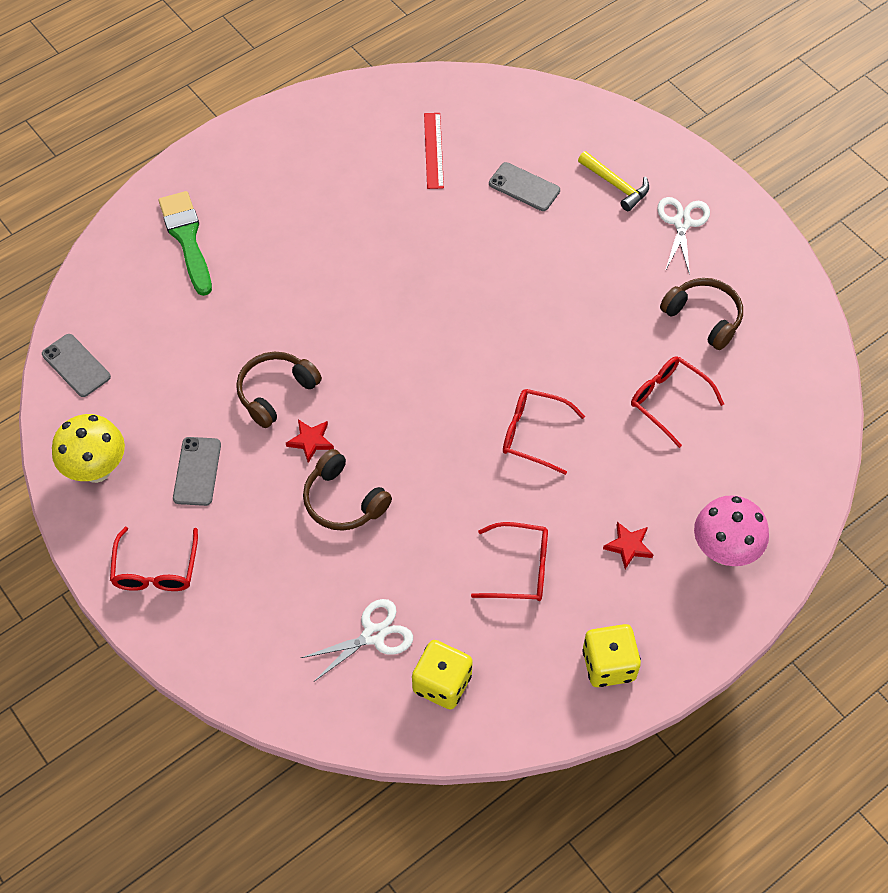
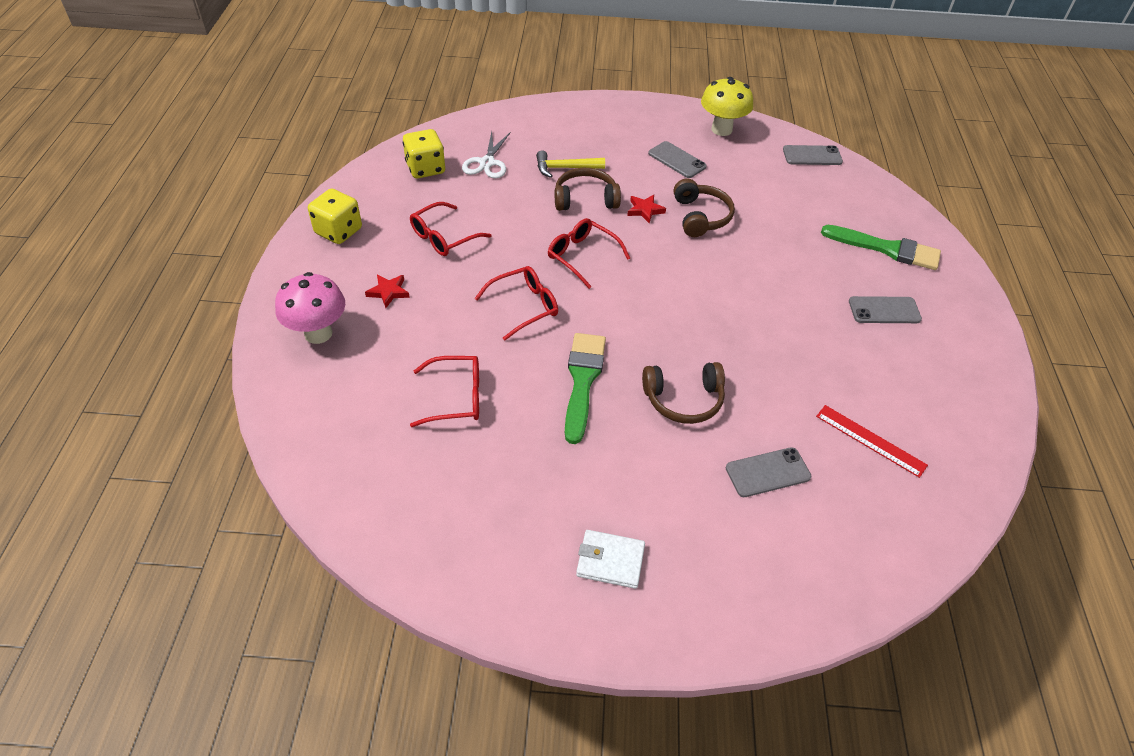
camera: 130 degrees right, 10 degrees down
(156, 569) = (629, 118): red glasses -> red glasses (582, 256)
(278, 204) = (884, 310): none -> grey phone
(564, 337) = (582, 381): none -> green brush
(616, 185) = (707, 545): yellow hammer -> yellow hammer (565, 168)
(682, 223) = (610, 561): white scissors -> white wallet
(703, 318) = (497, 485): brown headphones -> brown headphones (683, 399)

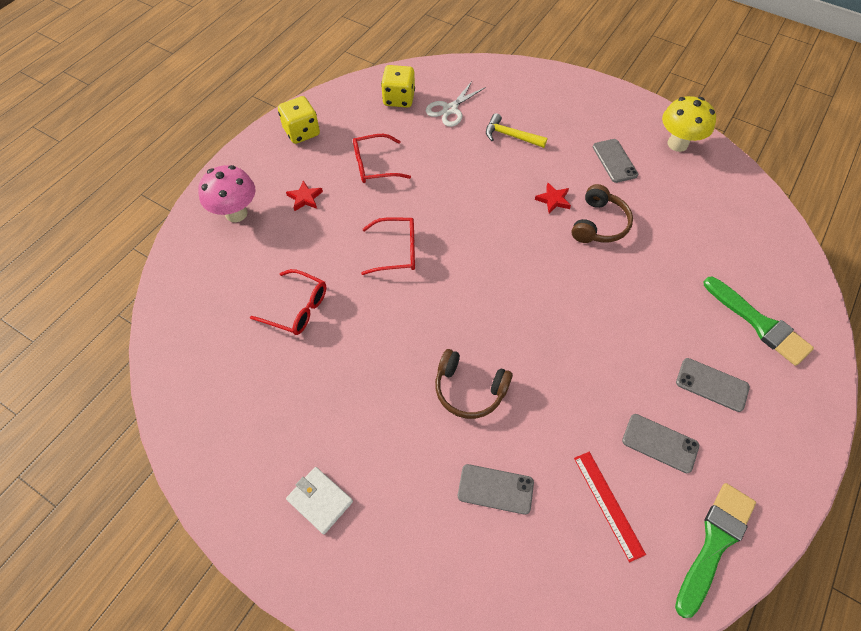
camera: 30 degrees right, 10 degrees up
(582, 256) = (471, 223): red glasses -> none
(582, 381) = (399, 336): green brush -> green brush (714, 543)
(585, 199) = (509, 171): brown headphones -> none
(812, 156) = (749, 200): grey phone -> grey phone (660, 443)

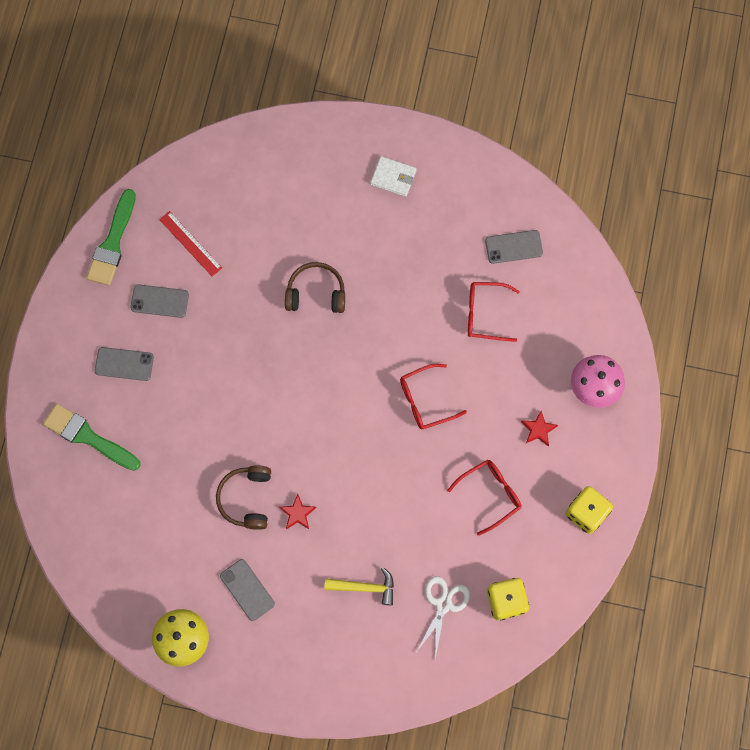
camera: 160 degrees right, 15 degrees up
(495, 489) = (273, 227): grey phone -> grey phone (513, 247)

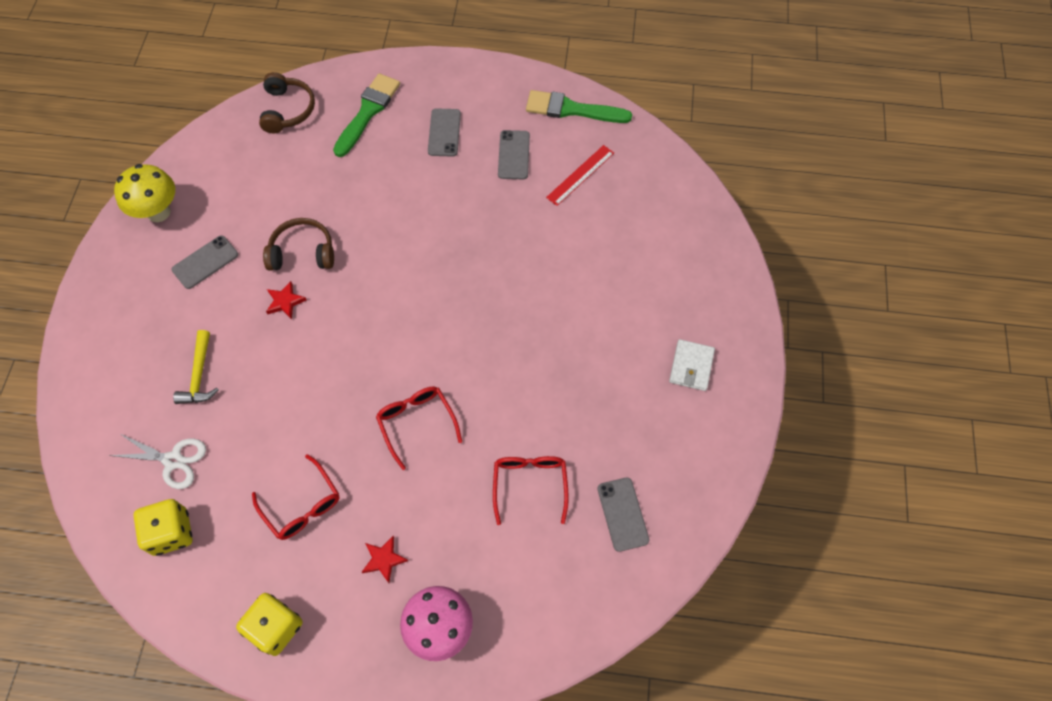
camera: 85 degrees right, 10 degrees down
(316, 293) = (537, 297): brown headphones -> brown headphones (287, 110)

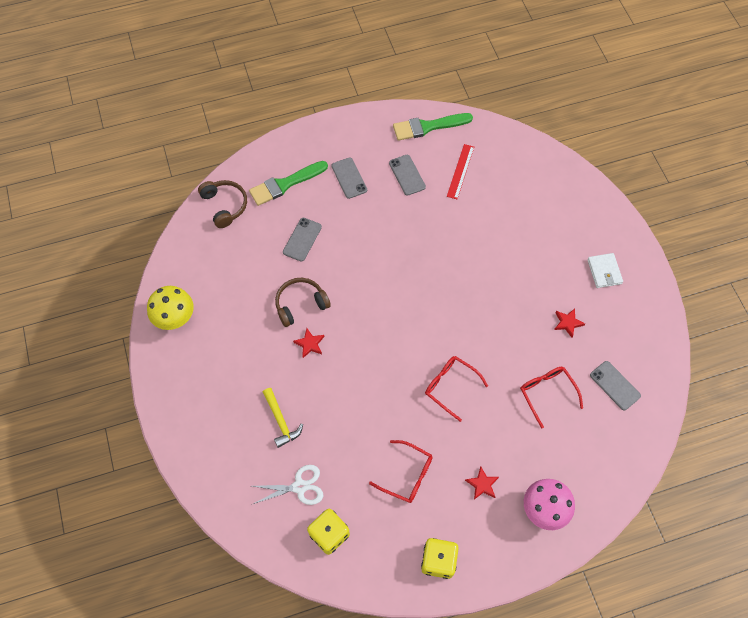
camera: 25 degrees left, 0 degrees up
(205, 262) = (234, 341): grey phone -> grey phone (302, 239)
(368, 112) = (285, 184): green brush -> green brush turned 120 degrees counterclockwise
(607, 410) = (567, 323): none -> red star

